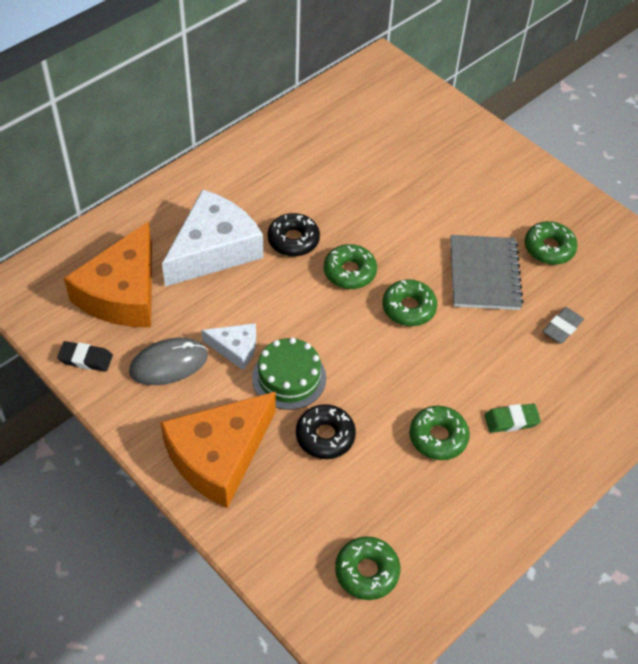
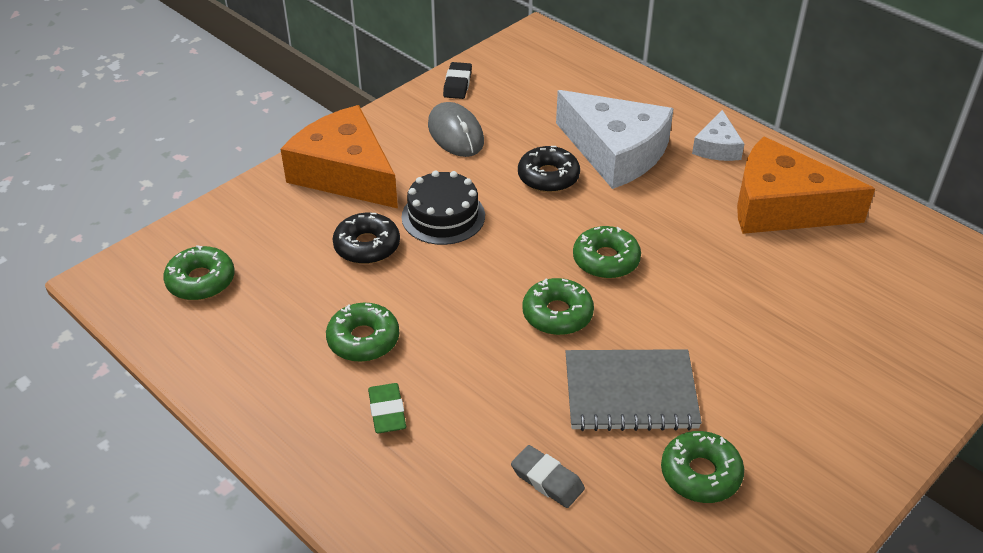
camera: 90 degrees right, 10 degrees down
(122, 293) = (542, 97): orange cheese -> orange cheese (782, 207)
(235, 348) = (479, 176): white cheese -> white cheese (717, 147)
(289, 377) = (443, 216): green cake -> black cake
(293, 240) = (645, 211): black donut -> black donut (548, 177)

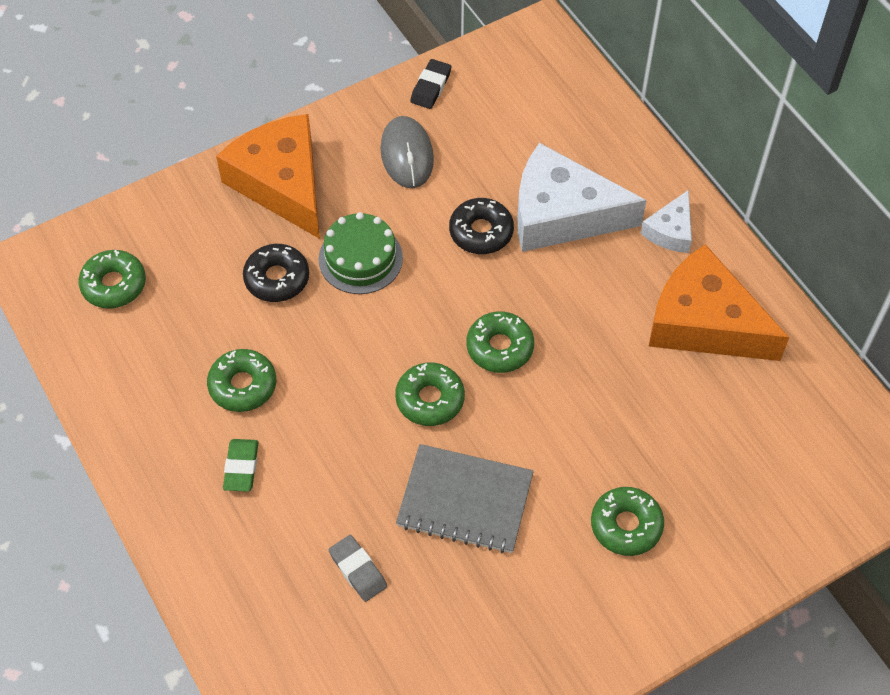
camera: 15 degrees right, 15 degrees up
(443, 216) = (360, 258): black cake -> green cake
(615, 152) = (562, 214): white cheese -> white cheese turned 135 degrees clockwise
(700, 474) = (494, 598): green donut -> green donut (626, 525)

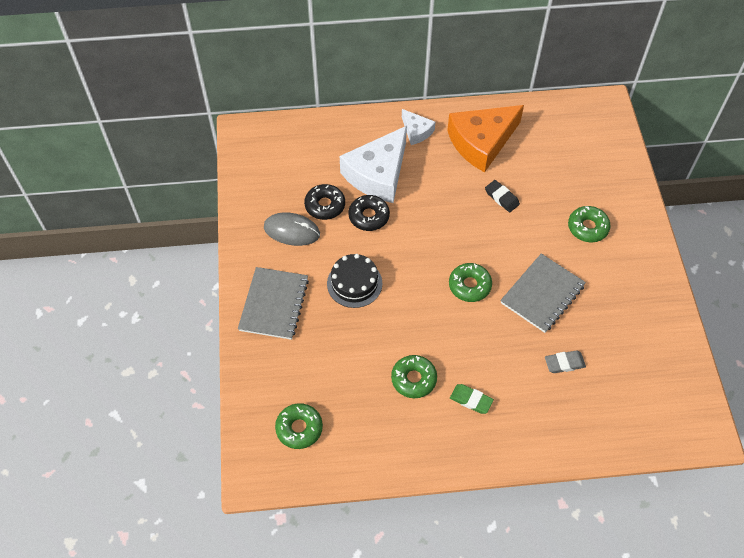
camera: 65 degrees left, 0 degrees up
(277, 278) = (345, 333): black donut -> black donut (325, 205)
(281, 183) = (274, 304): orange cheese -> grey notebook
(360, 258) = (354, 283): green cake -> black cake
(431, 87) = (248, 199): black eraser -> black eraser (501, 198)
(499, 347) = (452, 239): green donut -> none

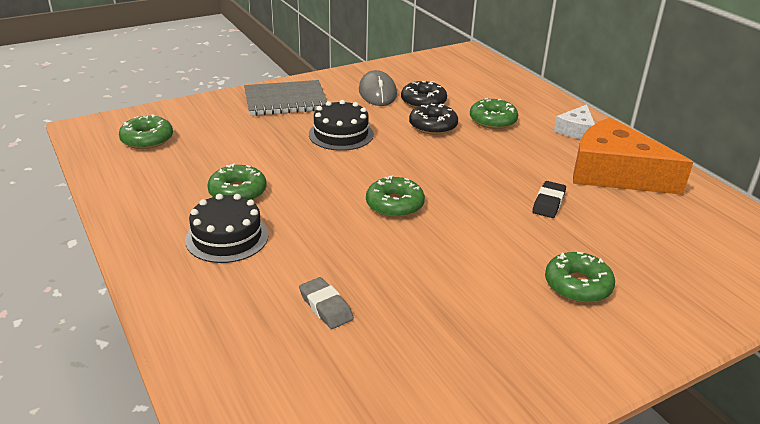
camera: 65 degrees right, 25 degrees down
(378, 174) = (493, 120): white cheese -> green donut
(471, 400) = (227, 237): green eraser -> black cake
(542, 294) = (427, 264): grey notebook -> none

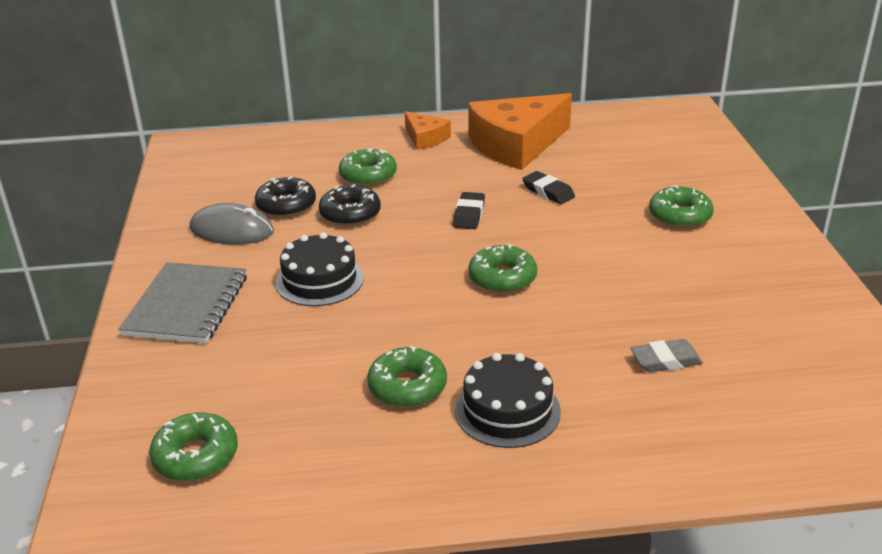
camera: 65 degrees left, 0 degrees up
(475, 172) = (469, 215): none -> black eraser
(576, 130) = (425, 138): white cheese -> orange cheese

